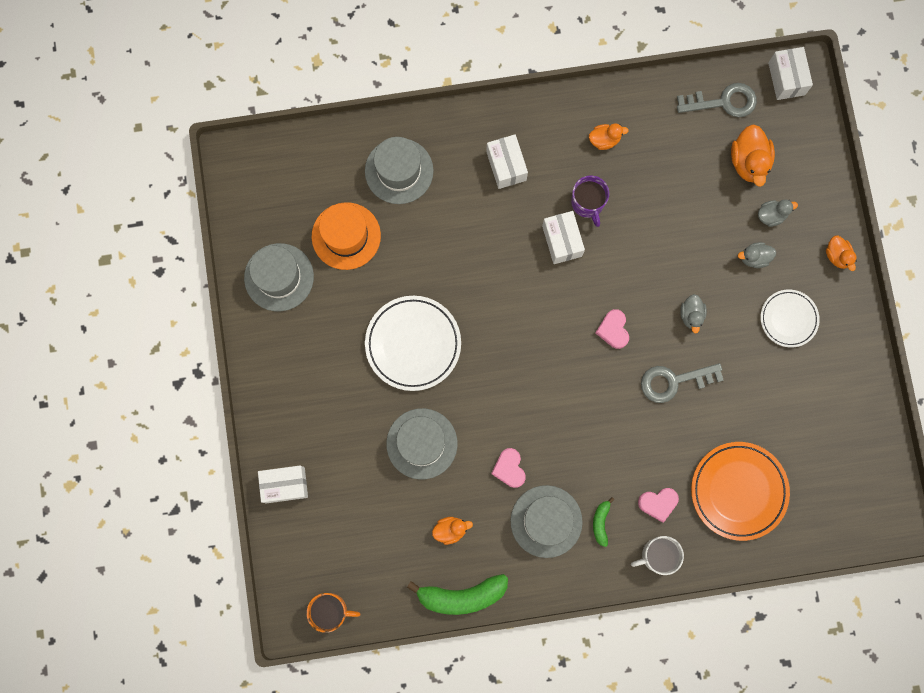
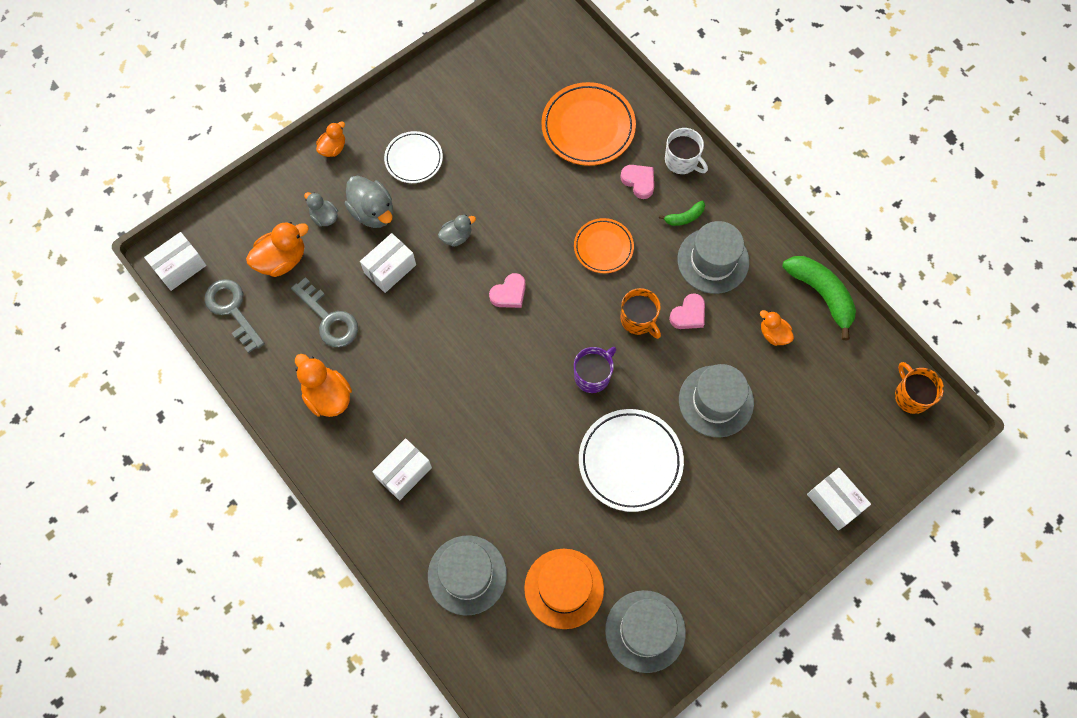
camera: 120 degrees left, 10 degrees down
(528, 423) = (638, 319): none -> orange mug
(562, 241) = (451, 381): white box -> white box (390, 269)
(588, 203) = (400, 378): purple mug -> purple mug (593, 375)
(604, 140) = (327, 396): orange duck -> orange duck, size x1.66
(611, 434) = (603, 247): none -> orange plate
(674, 381) = (525, 221): grey key -> grey key (329, 318)
(754, 258) = (373, 212): grey duck -> grey duck, size x1.66

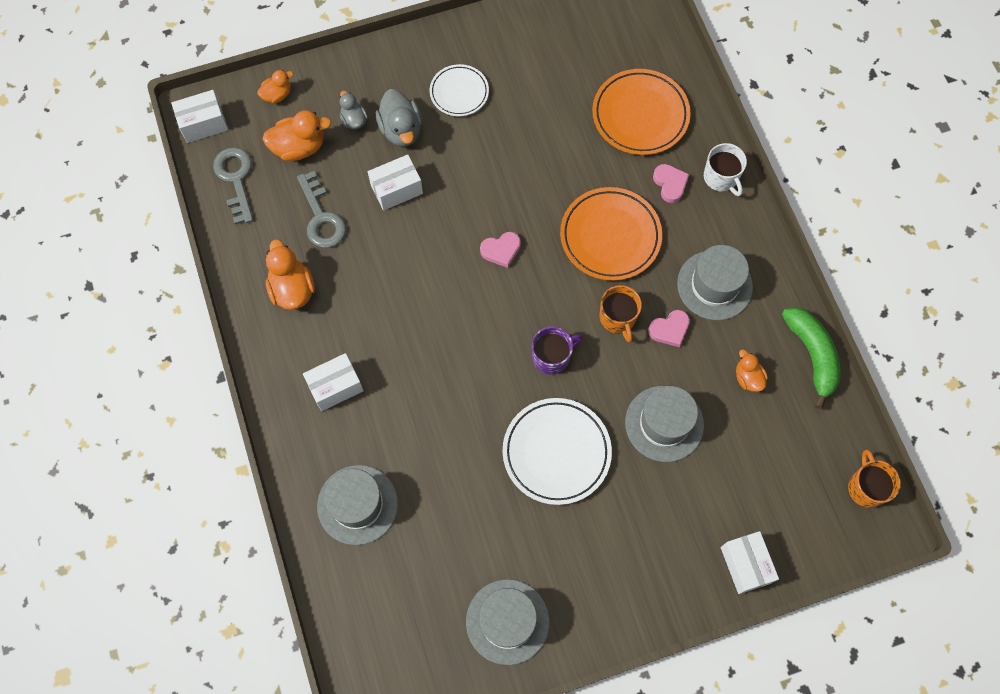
camera: 20 degrees right, 0 degrees up
(333, 148) = (387, 58): orange duck -> orange duck (277, 95)
(456, 236) = (471, 179): grey duck -> none
(564, 588) = (444, 551): orange hat -> none
(603, 247) = (610, 236): orange plate -> orange plate, size x1.63
(684, 217) = (702, 233): green banana -> none

